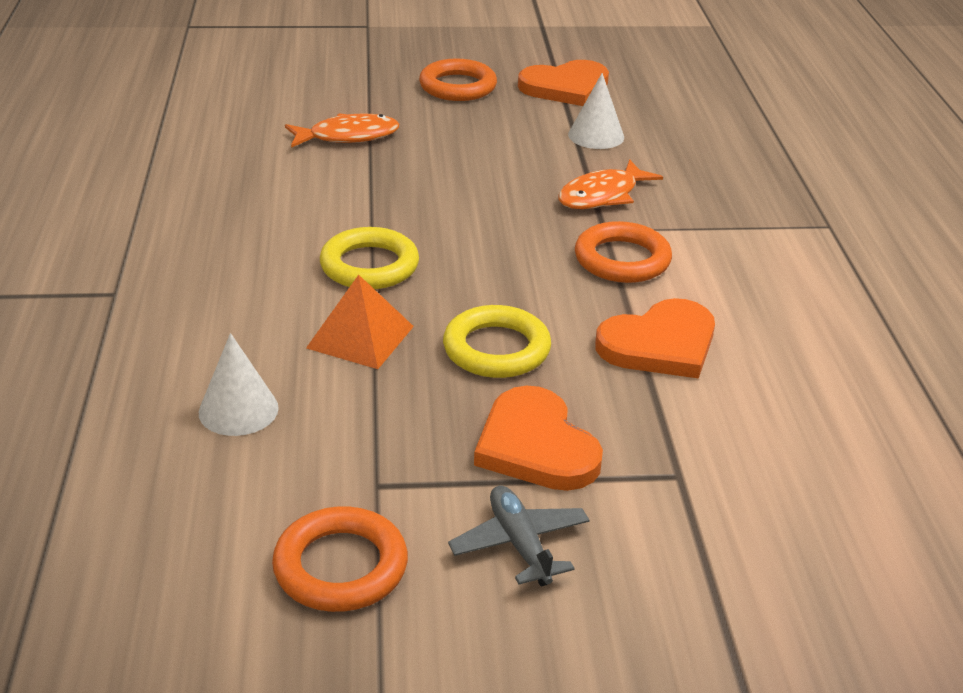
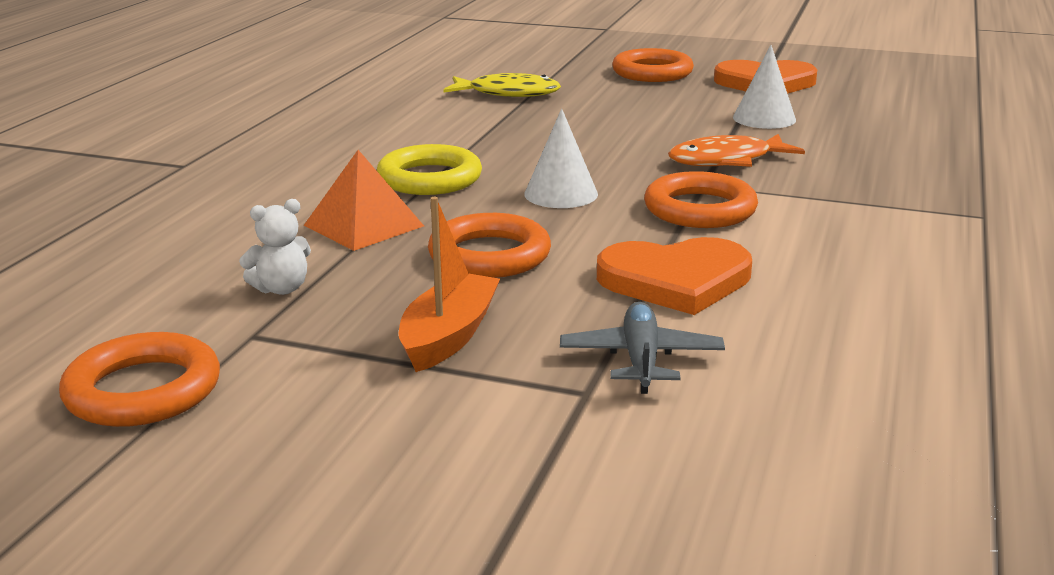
camera: 25 degrees right, 10 degrees down
(238, 410) = (191, 257): white cone -> white cone (561, 194)
(348, 136) = (508, 93): orange fish -> yellow fish
(355, 428) = (281, 289): none -> white teddy bear
(496, 349) = (489, 255): yellow ring -> orange ring
(520, 544) = (342, 413): grey plane -> grey plane (641, 359)
(536, 446) = (449, 336): orange heart -> orange boat

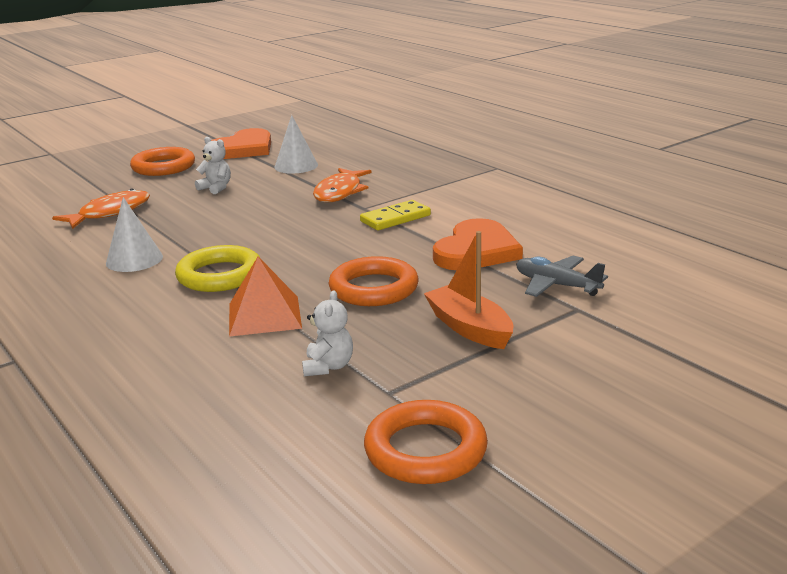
camera: 55 degrees left, 0 degrees up
(508, 93) = (110, 213): yellow fish -> orange fish
(561, 194) = (314, 245): white cone -> white cone (134, 260)
(637, 108) = (216, 188): none -> white teddy bear
(700, 209) = (395, 218): orange ring -> yellow domino

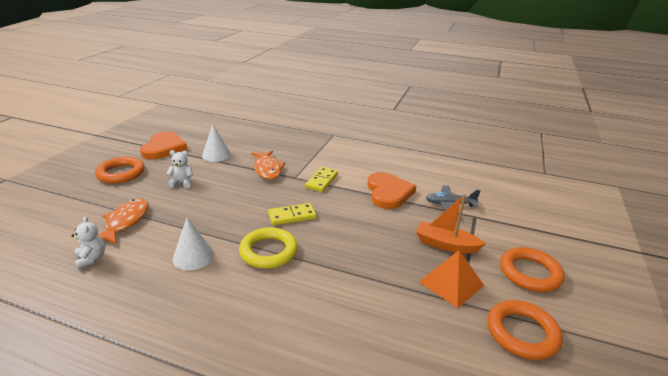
camera: 35 degrees left, 5 degrees up
(264, 315) = (333, 273): orange pyramid -> orange pyramid (451, 283)
(299, 247) = (292, 216): none -> yellow domino
(328, 367) = (412, 297): white teddy bear -> white teddy bear (91, 258)
(373, 288) = (369, 233): orange ring -> orange ring (530, 273)

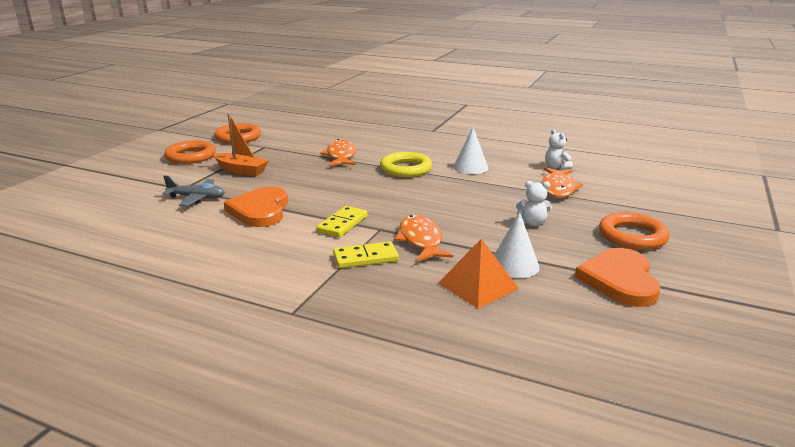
camera: 175 degrees left, 5 degrees down
(292, 216) = (384, 190): yellow domino -> yellow domino (365, 258)
(348, 279) = (341, 156): none -> orange fish
(451, 283) = (261, 153): orange pyramid -> orange pyramid (478, 285)

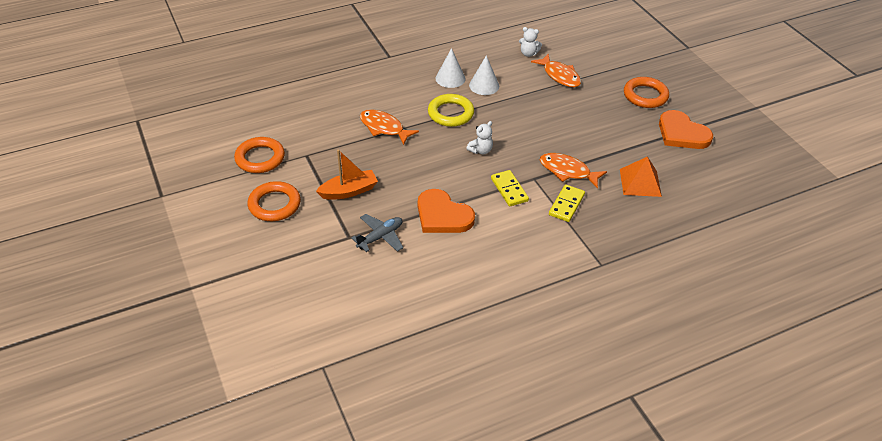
camera: 50 degrees left, 20 degrees up
(514, 265) = (632, 156): white cone -> white cone (450, 78)
(532, 223) = (593, 117): white teddy bear -> white teddy bear (480, 150)

